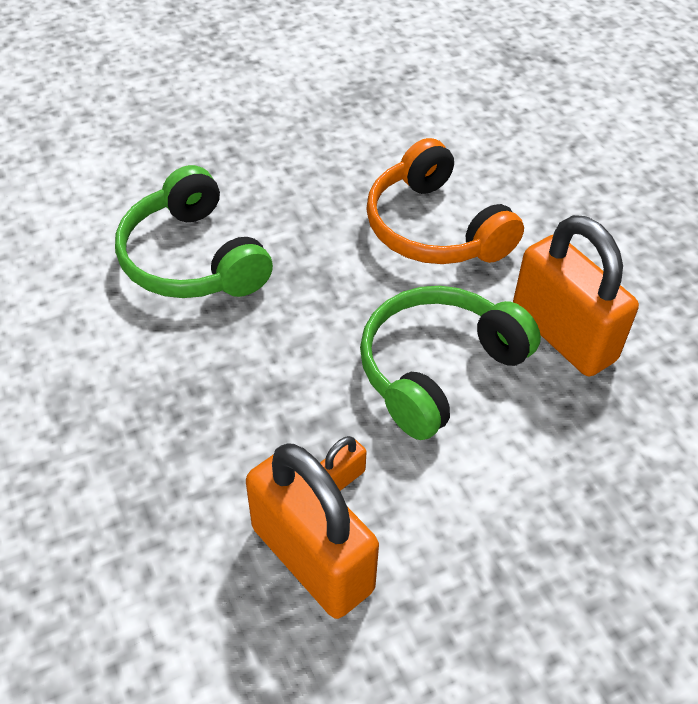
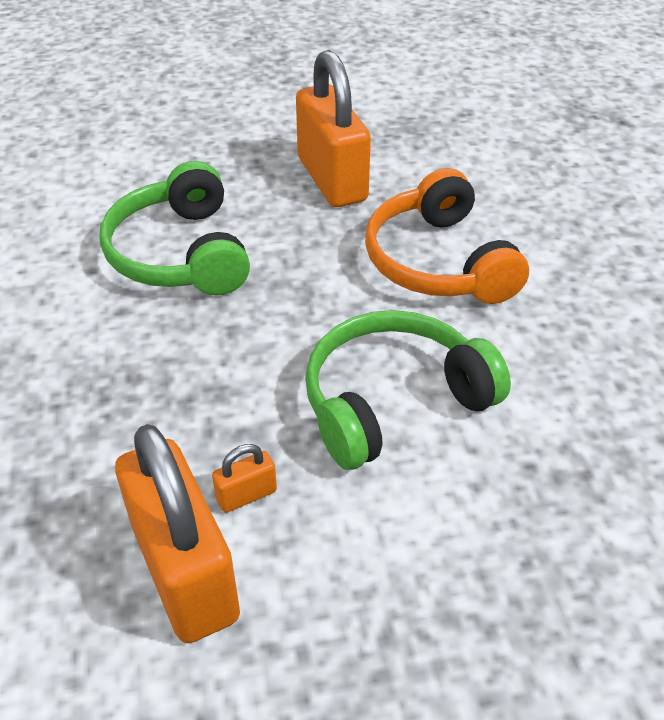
camera: 15 degrees right, 5 degrees down
(563, 335) = (546, 390): orange padlock -> orange padlock (332, 179)

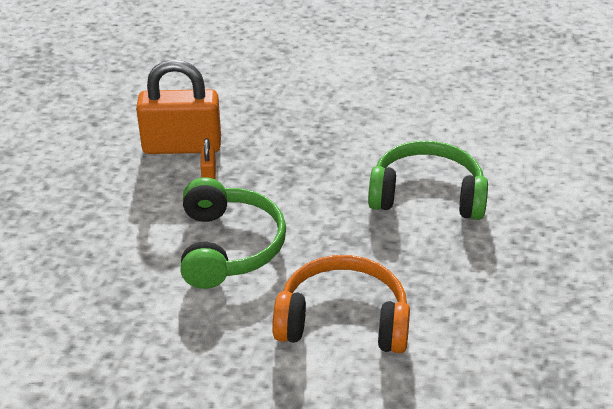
camera: 115 degrees right, 5 degrees down
(332, 179) = (484, 298): orange padlock -> none

